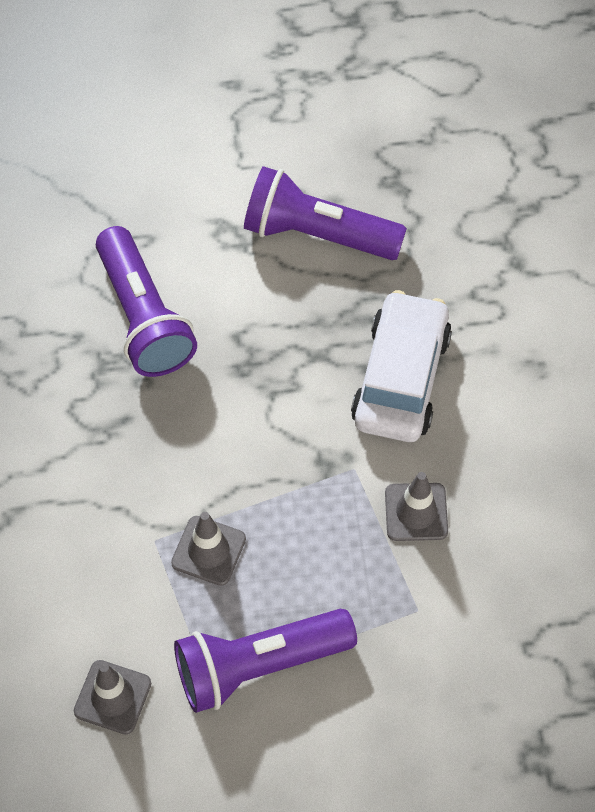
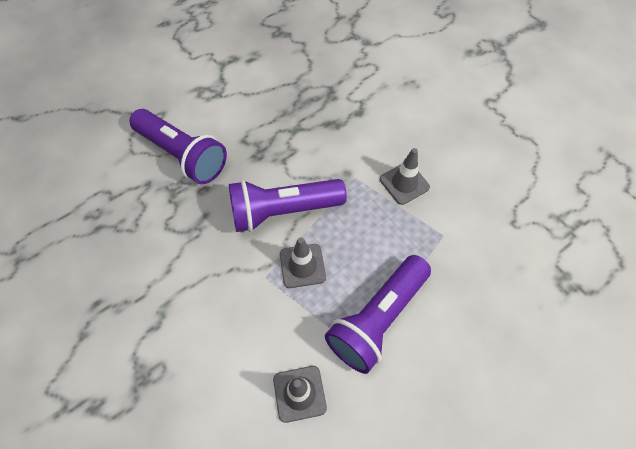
camera: 30 degrees left, 0 degrees up
(317, 233) = (255, 71): purple flashlight -> purple flashlight (283, 211)
(400, 378) = (347, 120): white car -> none

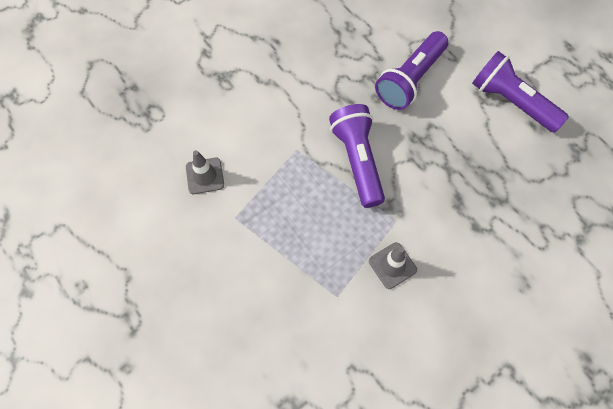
camera: 90 degrees right, 5 degrees up
(302, 266) = (306, 176): grey traffic cone -> none
(377, 319) = (259, 233): purple flashlight -> purple flashlight (511, 101)

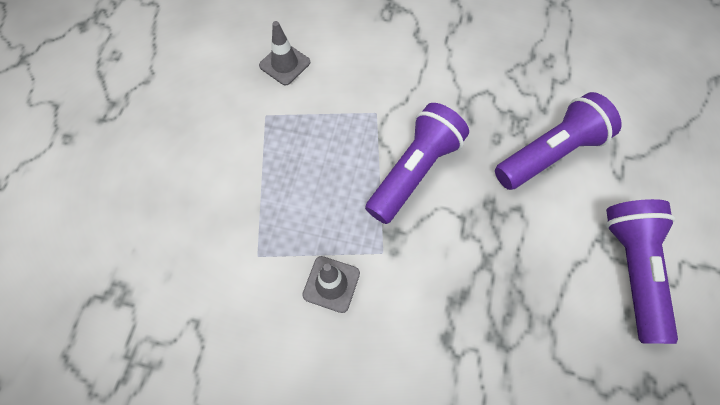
camera: 50 degrees right, 0 degrees up
(410, 79) = (550, 153): purple flashlight -> purple flashlight turned 150 degrees clockwise

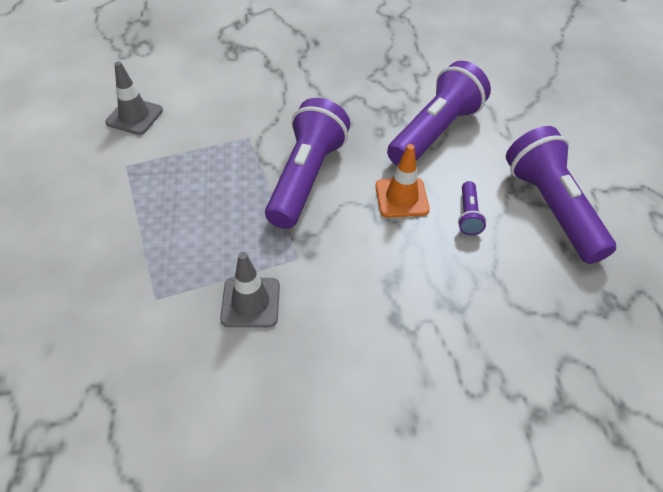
camera: 20 degrees left, 15 degrees down
(493, 217) = (401, 198): none -> orange traffic cone
(548, 254) = (468, 215): none -> purple flashlight

